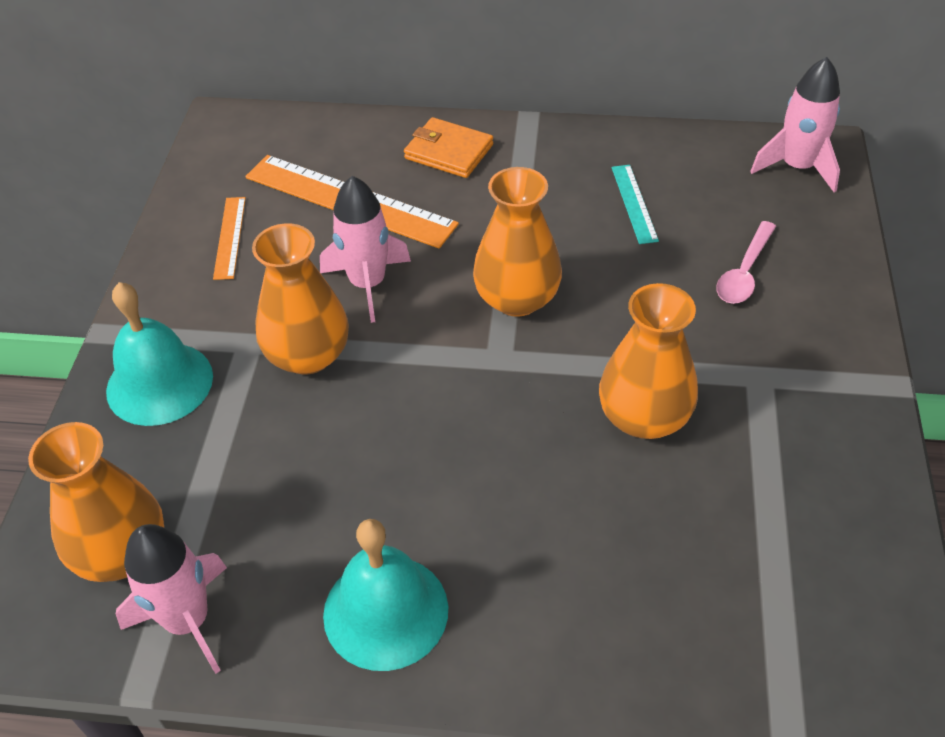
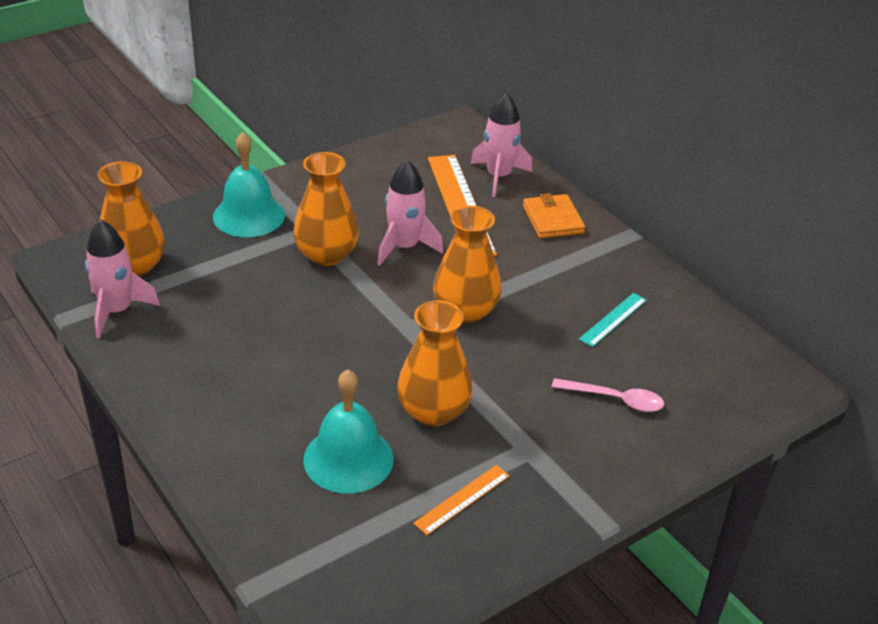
camera: 45 degrees right, 10 degrees down
(229, 237) = (376, 179): orange ruler -> orange ruler (462, 499)
(385, 611) = (188, 377): turquoise bell -> turquoise bell (348, 459)
(744, 272) = (615, 399): pink spoon -> pink spoon turned 150 degrees counterclockwise
(797, 167) = (756, 379): pink rocket -> pink rocket (498, 176)

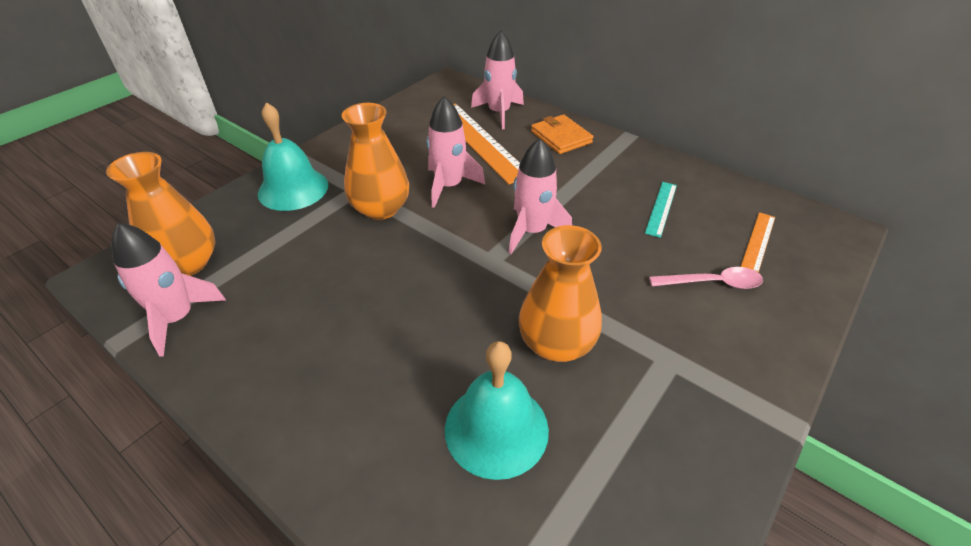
camera: 15 degrees left, 5 degrees up
(462, 499) = (640, 442): orange ruler -> orange ruler (758, 241)
(465, 311) = (532, 231): orange vase -> pink rocket

